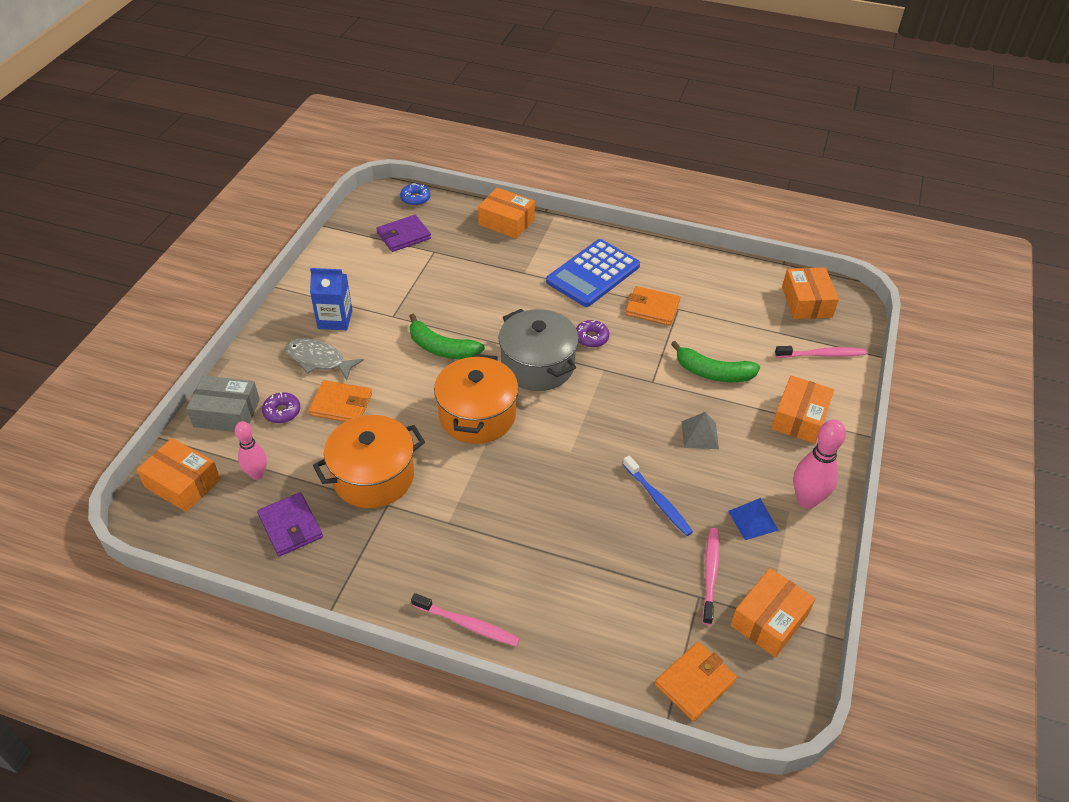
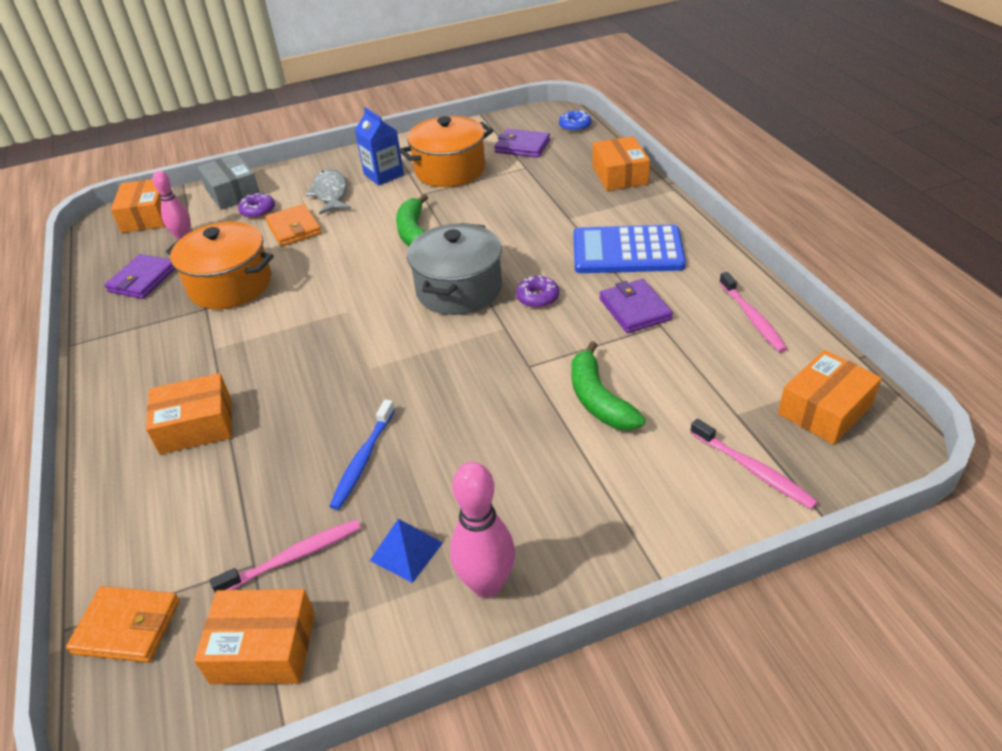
camera: 55 degrees right, 5 degrees down
(467, 624) = (103, 423): pink toothbrush -> pink toothbrush (752, 317)
(477, 415) = (356, 293): orange pot -> orange pot (450, 170)
(652, 308) = (635, 309): orange wallet -> purple wallet
(700, 435) = (492, 440): grey pyramid -> none
(799, 418) = (617, 506): orange box -> orange box (196, 425)

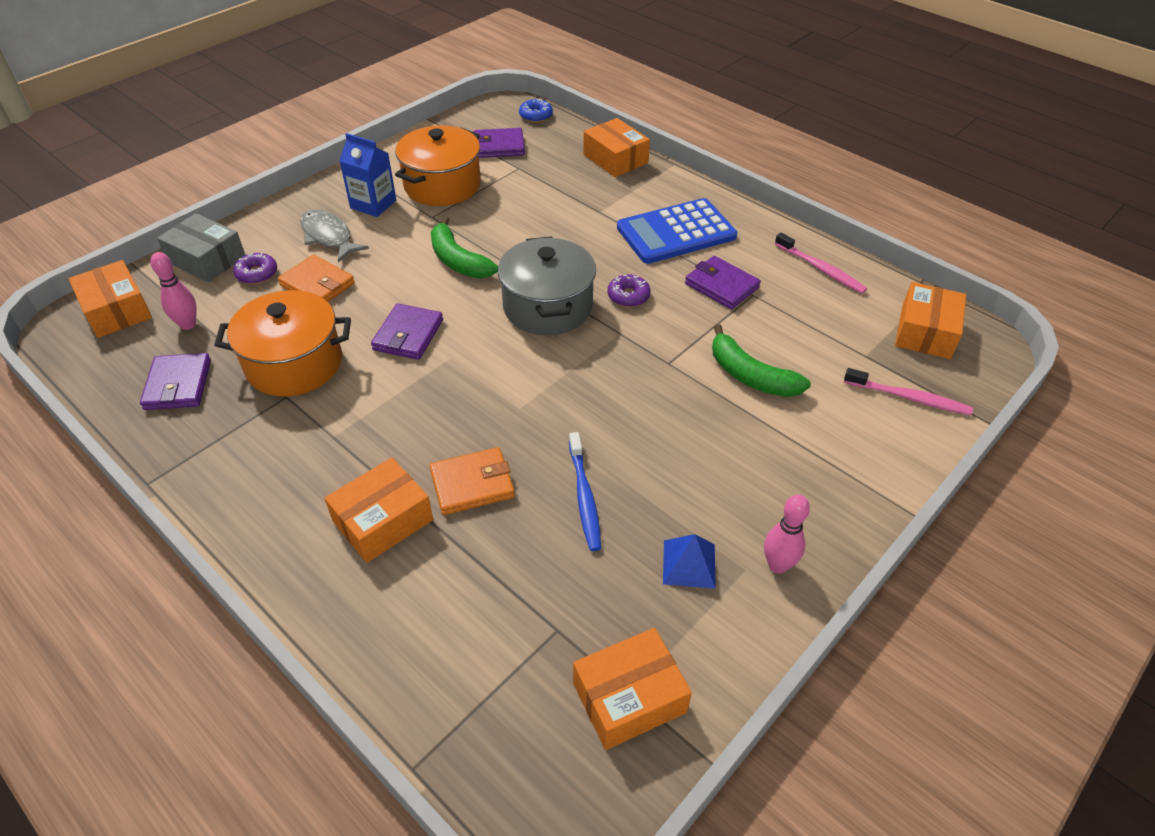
camera: 30 degrees left, 5 degrees up
(127, 627) = (479, 737): orange wallet -> orange wallet (472, 484)
(293, 557) = (590, 608): pink toothbrush -> none
(329, 284) = (408, 335): none -> purple wallet
(487, 584) = (778, 565): pink bowling pin -> pink bowling pin, size x0.67

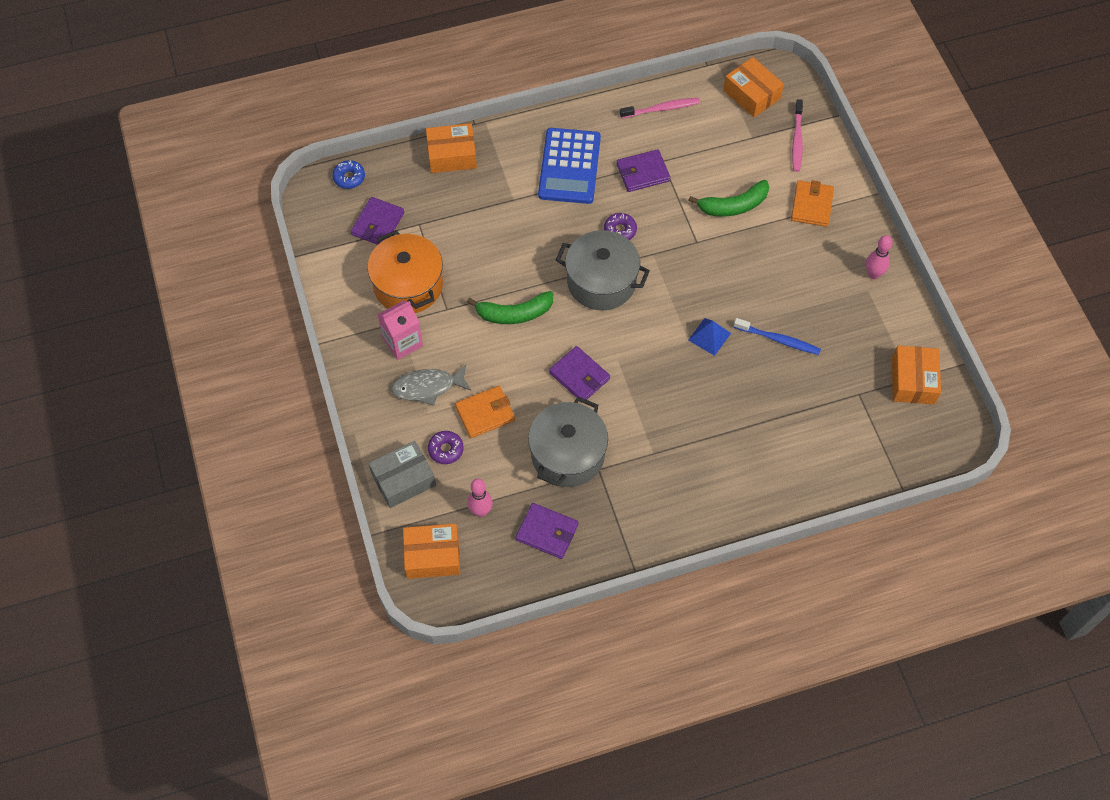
camera: 60 degrees left, 15 degrees up
(294, 363) = (567, 454): orange pot -> grey pot
(373, 204) = (402, 342): blue carton -> pink carton
(383, 521) = (739, 449): orange box -> none
(472, 484) = (737, 392): orange wallet -> orange wallet (812, 205)
(689, 563) = (850, 313): blue pyramid -> blue pyramid (709, 336)
(908, 397) = (797, 140): pink toothbrush -> pink toothbrush turned 135 degrees clockwise

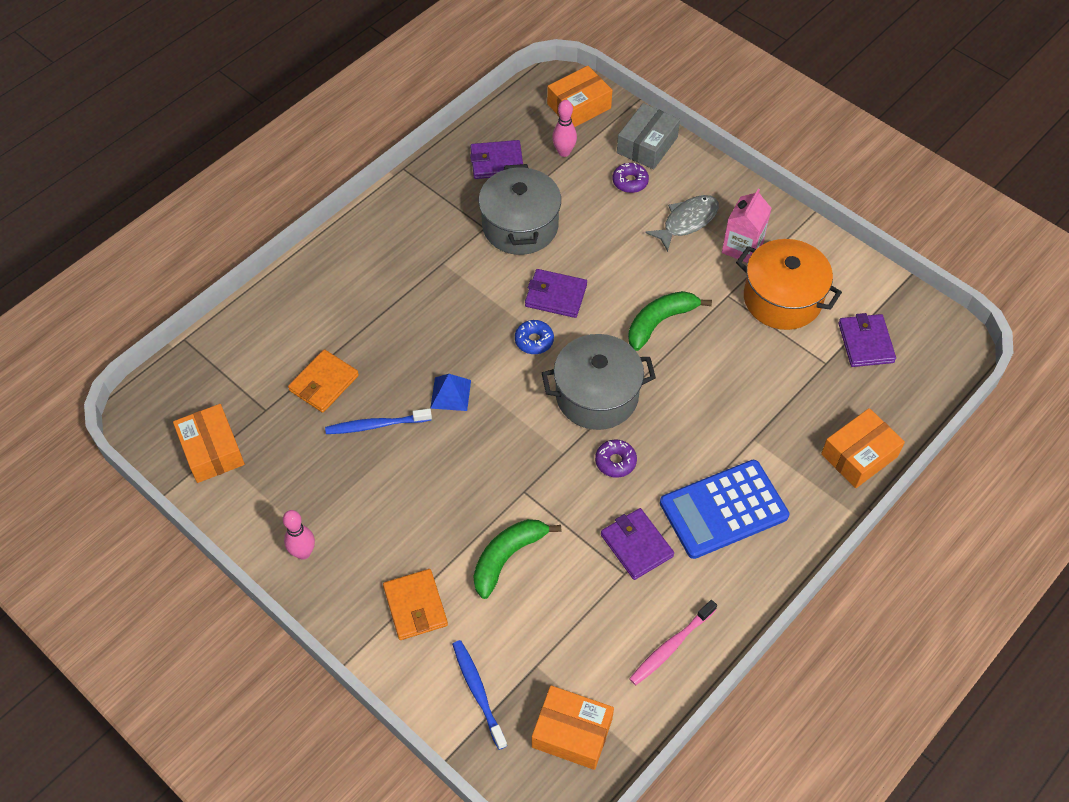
camera: 150 degrees right, 5 degrees down
(349, 177) = (939, 375): blue donut -> blue donut (534, 340)
(485, 413) = (618, 224): orange wallet -> orange wallet (324, 383)
(569, 166) = (723, 509): blue calculator -> blue calculator turned 90 degrees counterclockwise
(642, 172) = (636, 545): purple wallet -> purple wallet turned 75 degrees counterclockwise
(797, 140) = (478, 692): pink toothbrush -> blue toothbrush

